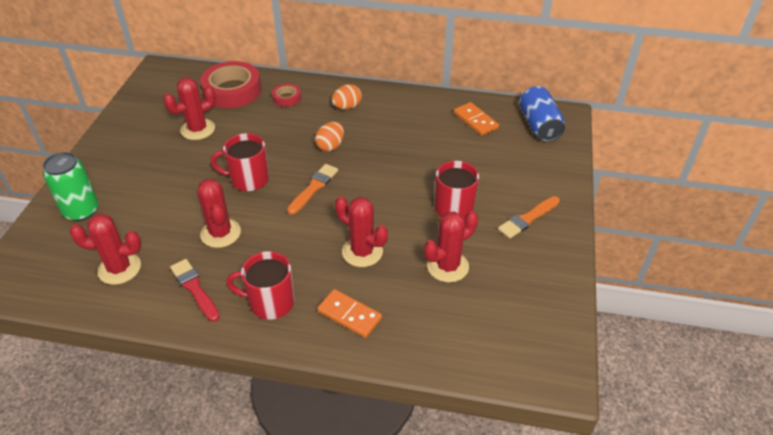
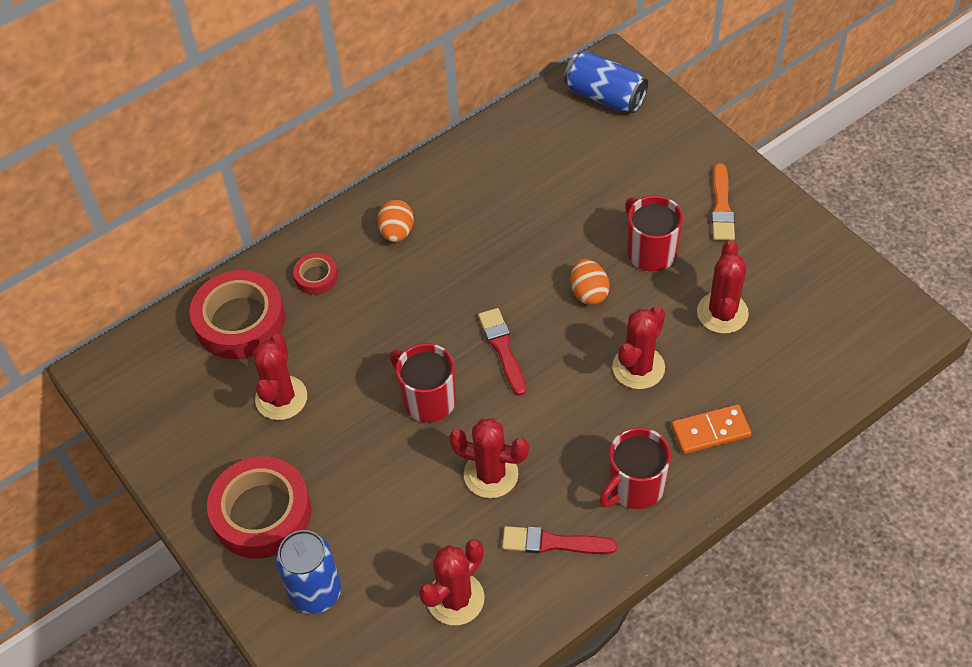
camera: 45 degrees left, 10 degrees up
(81, 211) = (315, 592): green can -> blue can
(118, 163) = (262, 513): none -> red tape
(248, 179) = (428, 399): red mug -> red mug turned 90 degrees clockwise
(314, 188) = (502, 348): orange brush -> red brush
(330, 146) = (449, 291): orange egg -> orange egg (589, 293)
(362, 252) = (638, 367): red cactus -> red cactus turned 45 degrees counterclockwise
(475, 120) = (542, 140): orange domino -> none

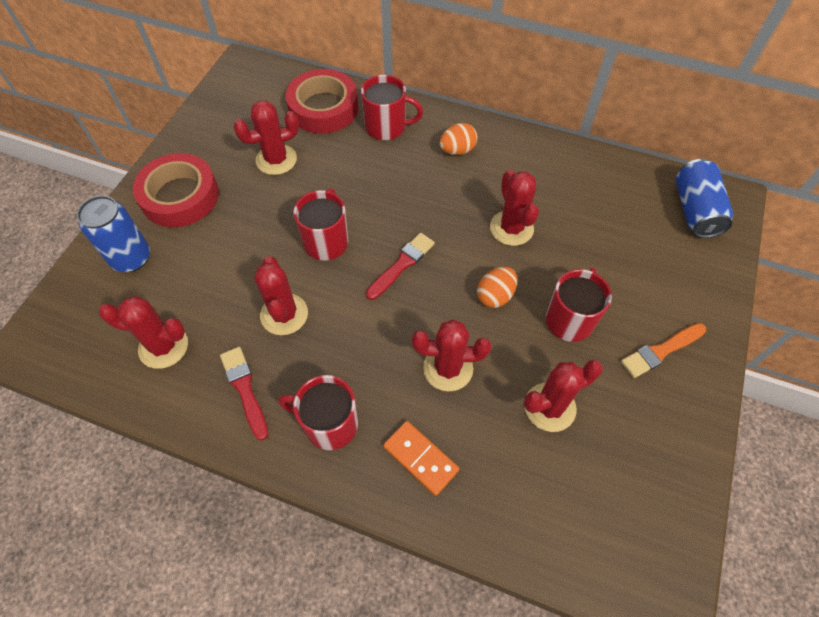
camera: 55 degrees right, 5 degrees up
(316, 277) = (386, 127): red tape -> red mug
(524, 240) = (511, 228): none -> red cactus

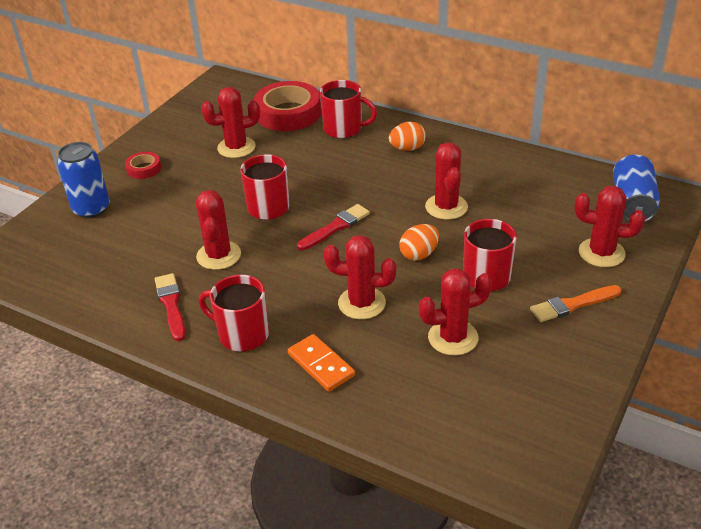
camera: 10 degrees right, 20 degrees down
(163, 346) = (106, 271): red cactus -> red cactus (601, 253)
(180, 196) = (144, 169): red tape -> red tape, size x0.48

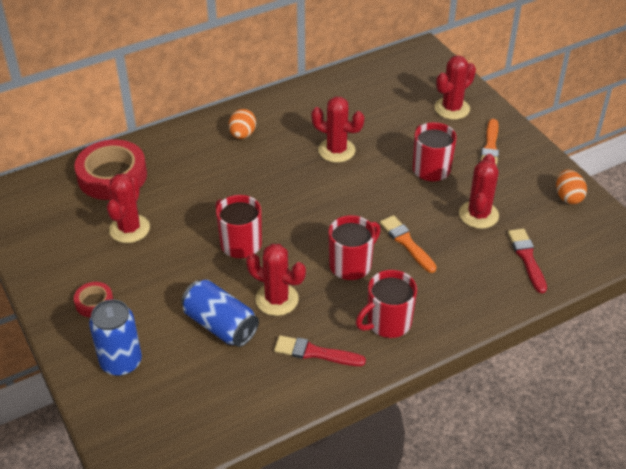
camera: 60 degrees left, 5 degrees up
(321, 365) = (455, 292): orange domino -> none
(335, 227) = (304, 217): red brush -> red brush (527, 258)
(344, 129) = (176, 155): red mug -> red mug (351, 265)
(361, 303) = (406, 243): red cactus -> orange brush
(419, 254) = (378, 189): orange egg -> orange egg (568, 197)
(632, 203) = (415, 69): blue can -> blue can (220, 325)

